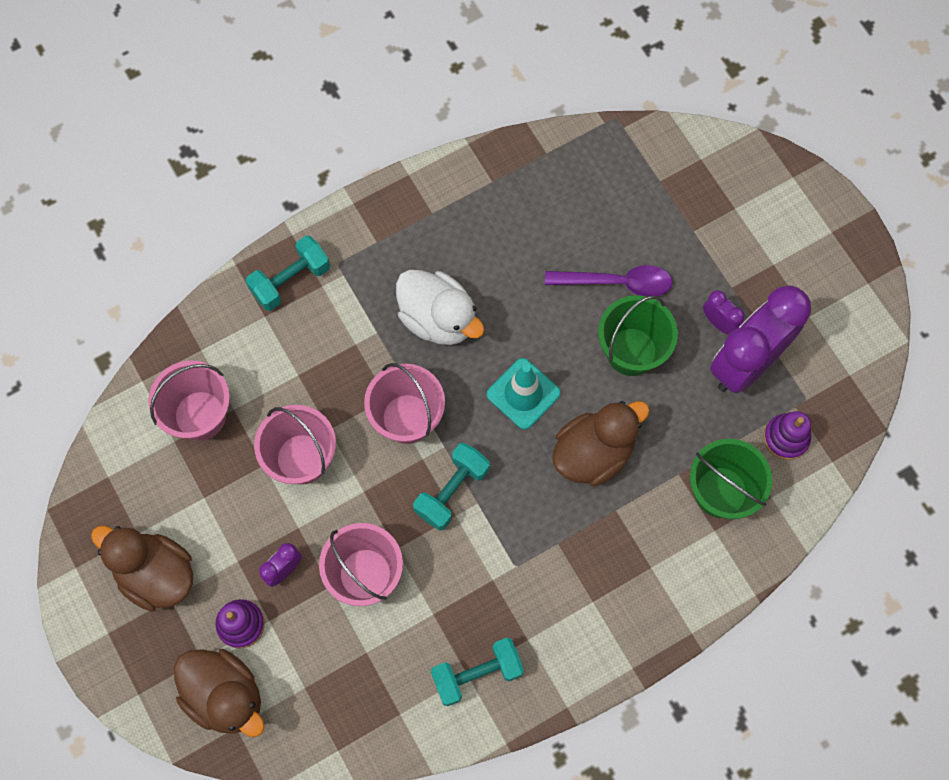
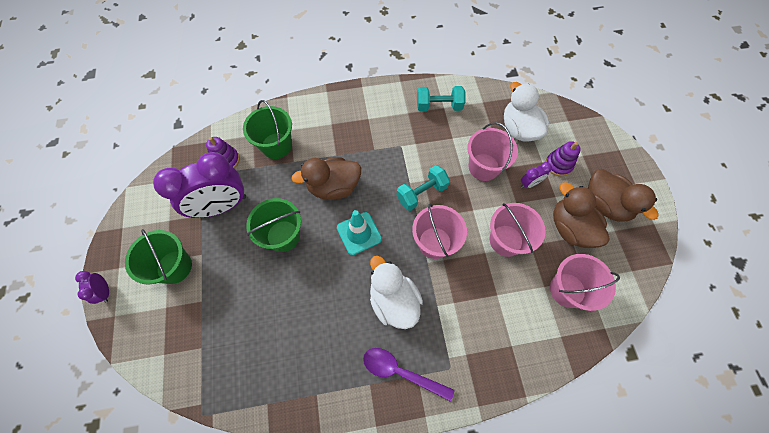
camera: 160 degrees left, 5 degrees down
(225, 695) = (572, 135): brown duck -> brown duck (570, 228)
(290, 280) = (487, 367): turquoise dumbbell -> none
(321, 675) = (519, 129): none -> white duck
(617, 283) = (268, 283): purple spoon -> purple spoon (400, 371)
(719, 322) = (222, 235): purple clock -> purple clock (105, 291)
(757, 258) = (174, 267): none -> green bucket

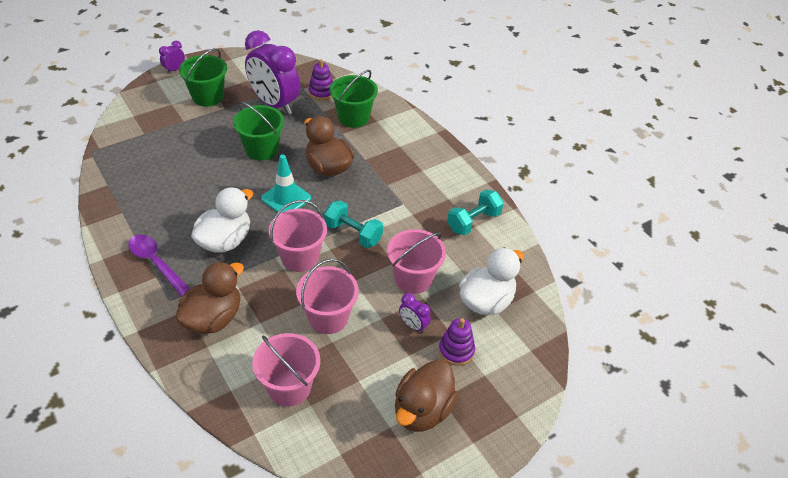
camera: 65 degrees right, 20 degrees down
(400, 371) = (156, 263): purple spoon -> purple spoon turned 45 degrees counterclockwise
(439, 106) = (473, 222): turquoise dumbbell -> turquoise dumbbell turned 75 degrees clockwise
(570, 228) = (371, 377): brown duck -> brown duck (213, 318)

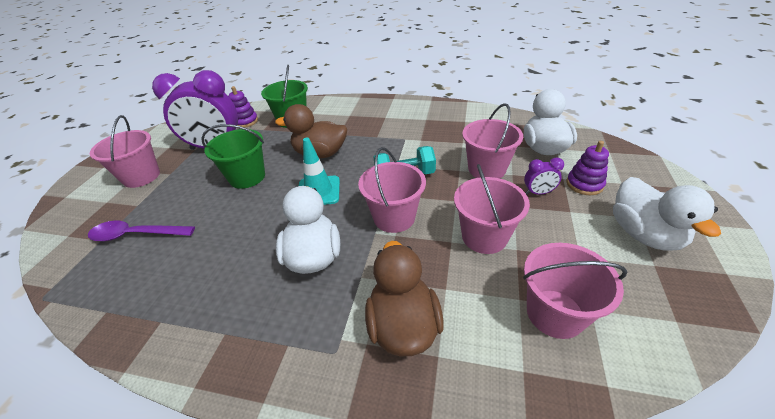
camera: 40 degrees left, 5 degrees down
(156, 263) = (270, 333): purple spoon -> purple spoon (136, 235)
(174, 69) = (77, 179): purple clock -> none
(207, 97) = (141, 176): green bucket -> pink bucket
(422, 410) = (644, 234): brown duck -> white duck
(473, 222) = (460, 119): turquoise dumbbell -> none

